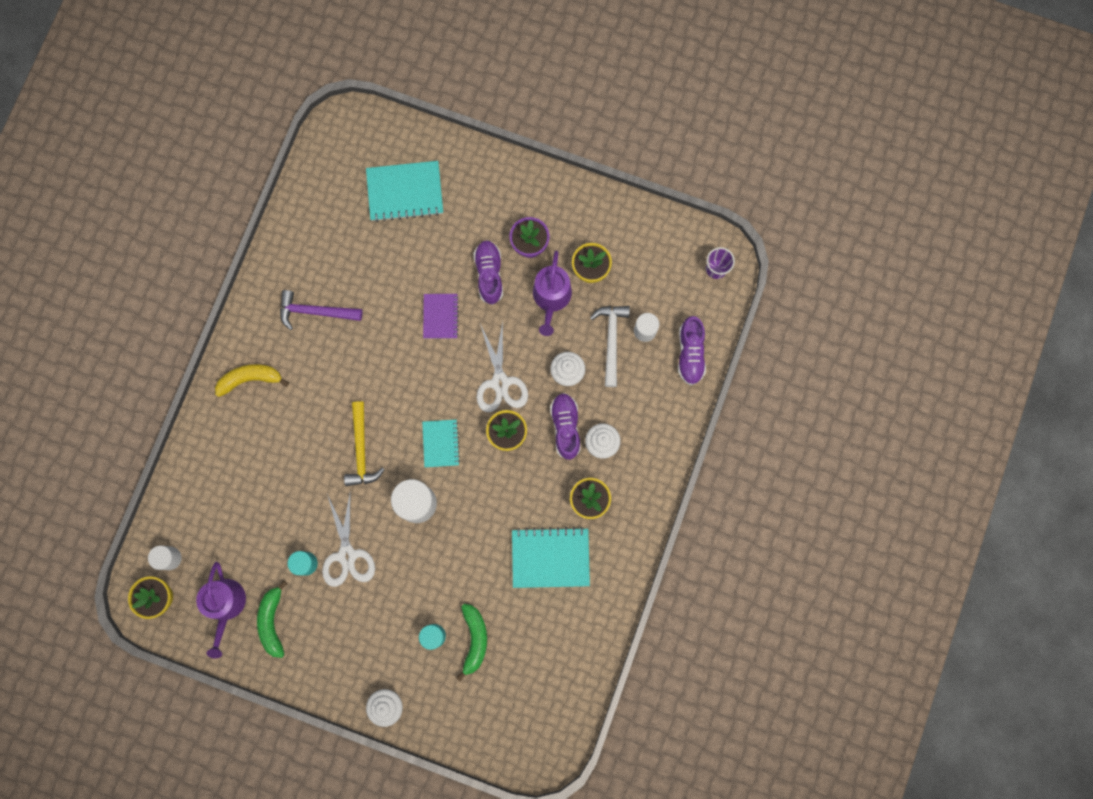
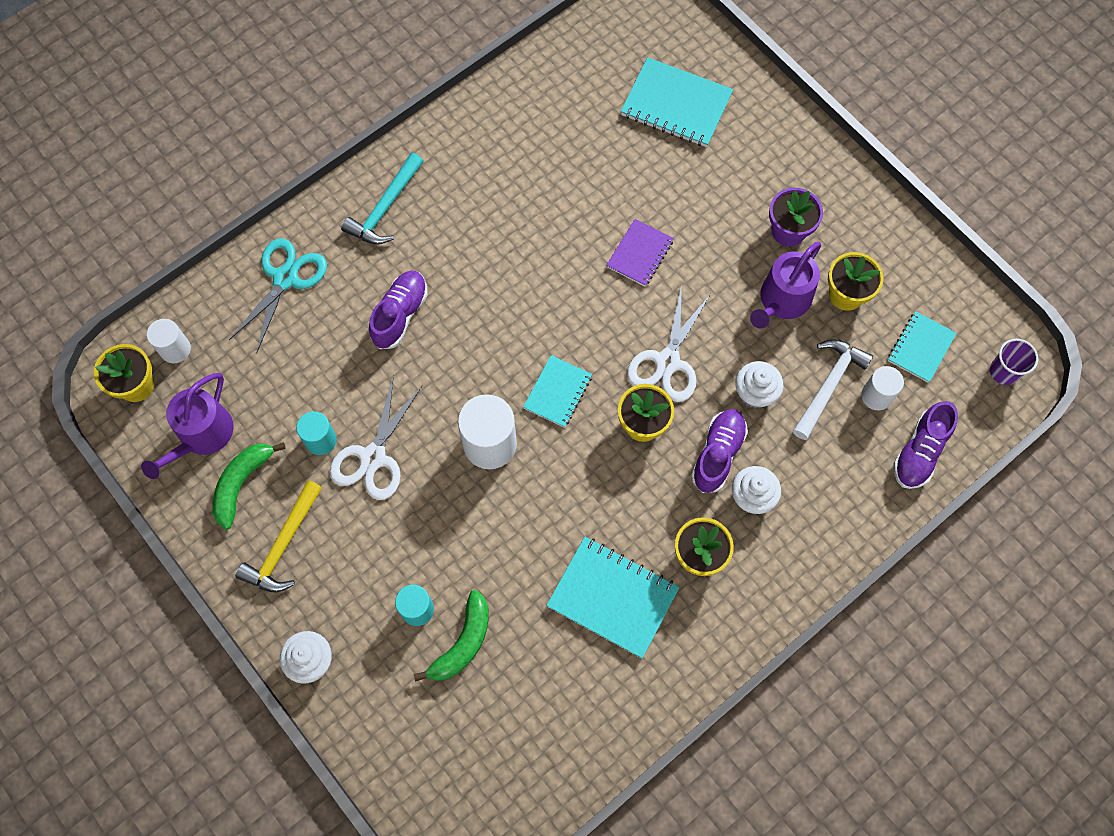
camera: 30 degrees right, 10 degrees down
(213, 467) = (286, 278): none -> turquoise scissors
(250, 379) = (385, 208): yellow banana -> turquoise hammer
(315, 312) = (501, 176): purple hammer -> none
(361, 450) = (462, 349): yellow hammer -> yellow hammer (283, 545)
(489, 274) = (722, 238): purple shoe -> purple shoe (400, 315)
(656, 281) = (921, 348): none -> turquoise notebook

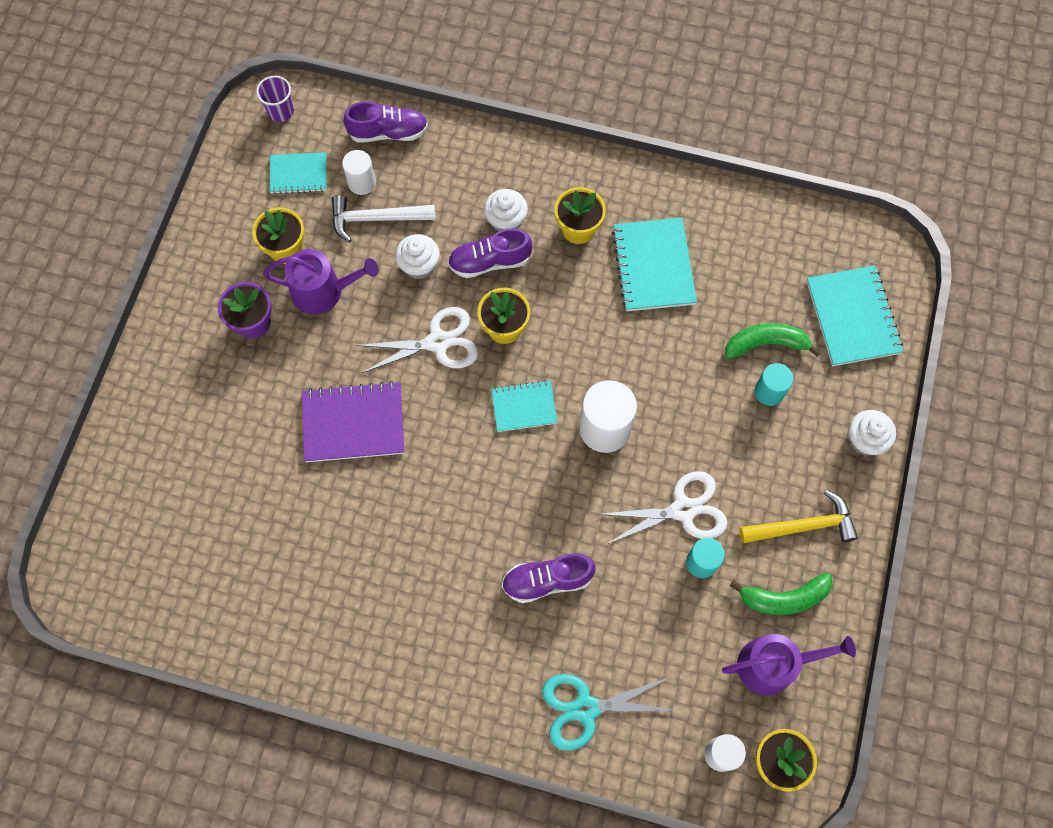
camera: 125 degrees left, 0 degrees up
(385, 208) = (455, 671): turquoise hammer -> none
(639, 254) = (353, 423): purple notebook -> purple notebook, size x1.63
(676, 105) = (178, 487): turquoise notebook -> turquoise notebook (852, 317)

